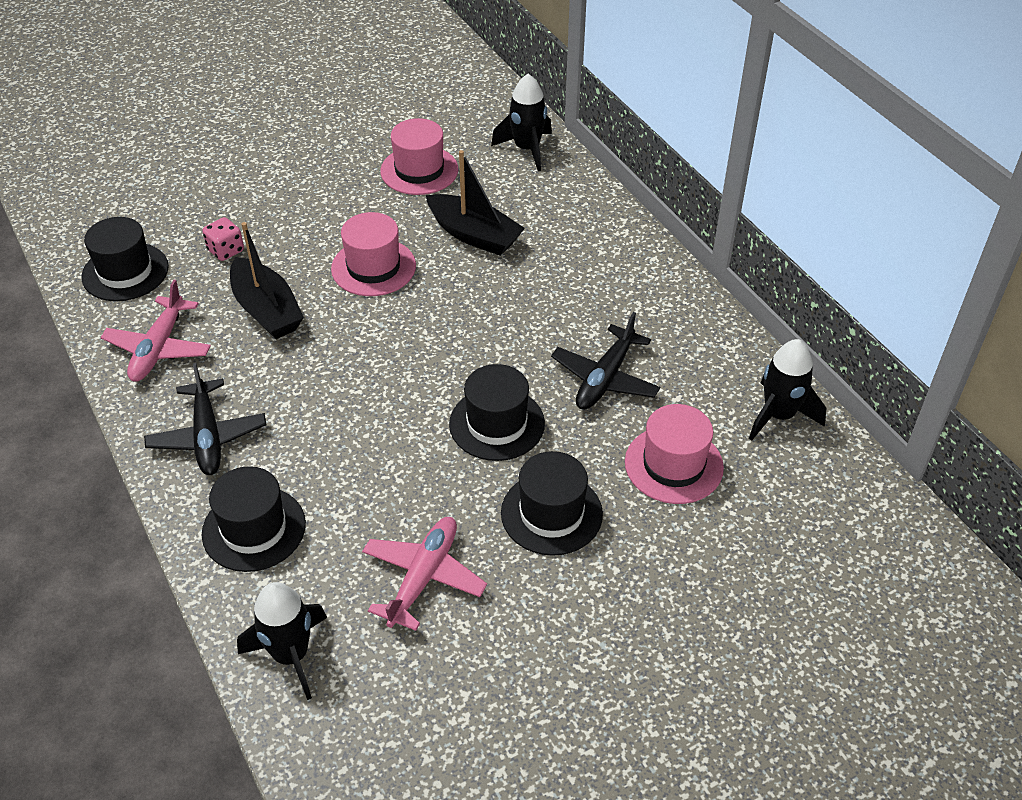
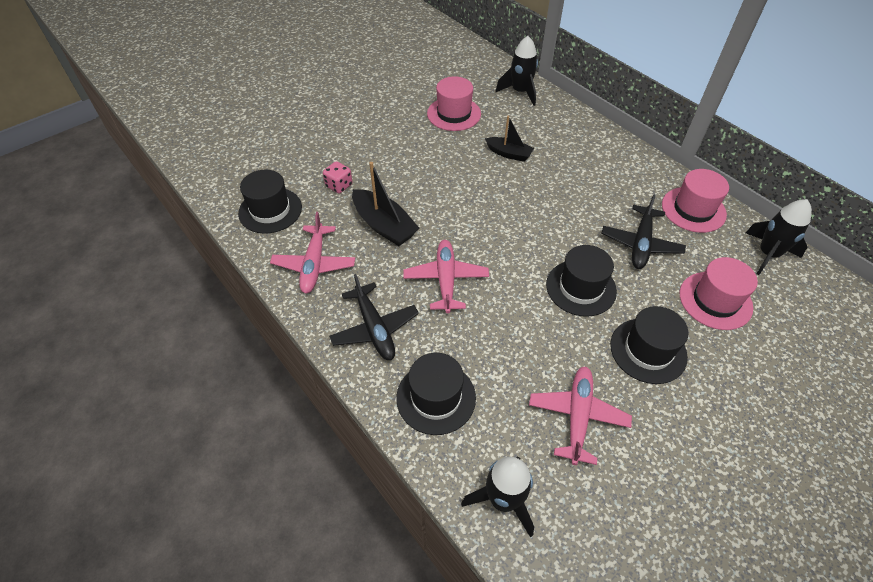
camera: 10 degrees left, 5 degrees up
(321, 389) = (446, 279): none -> pink plane
(373, 267) = (448, 185): pink hat -> pink hat (693, 209)
(474, 235) = (509, 154): black boat -> black boat, size x0.64

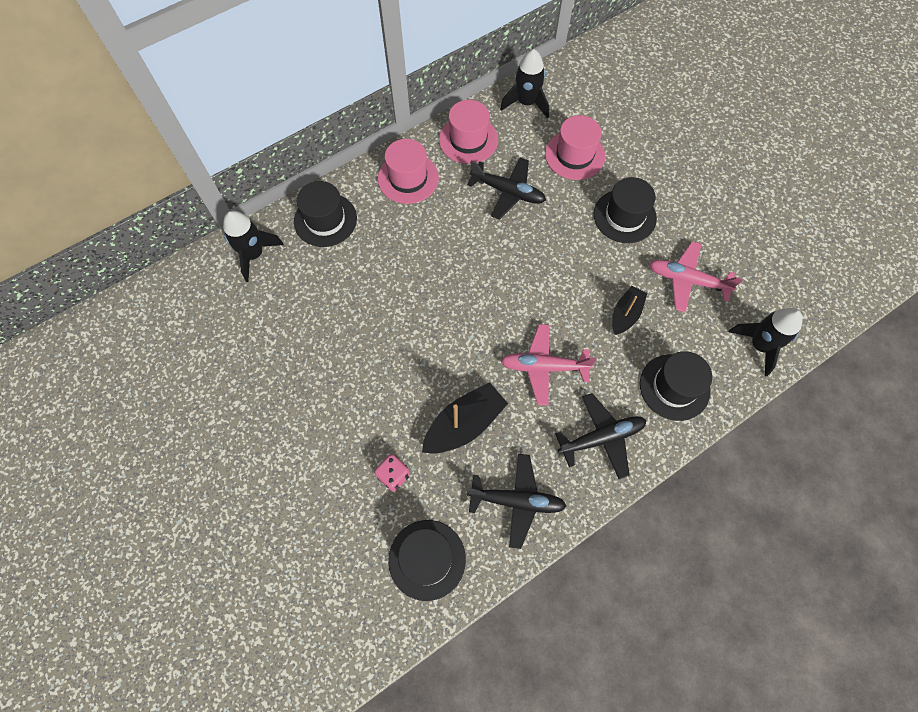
camera: 85 degrees left, 15 degrees up
(314, 265) = (517, 501): pink plane -> black plane
(454, 114) = (281, 334): pink hat -> pink hat (408, 178)
(509, 154) = (365, 283): black boat -> black boat (625, 314)
(581, 288) = (557, 251): black hat -> black hat (325, 220)

